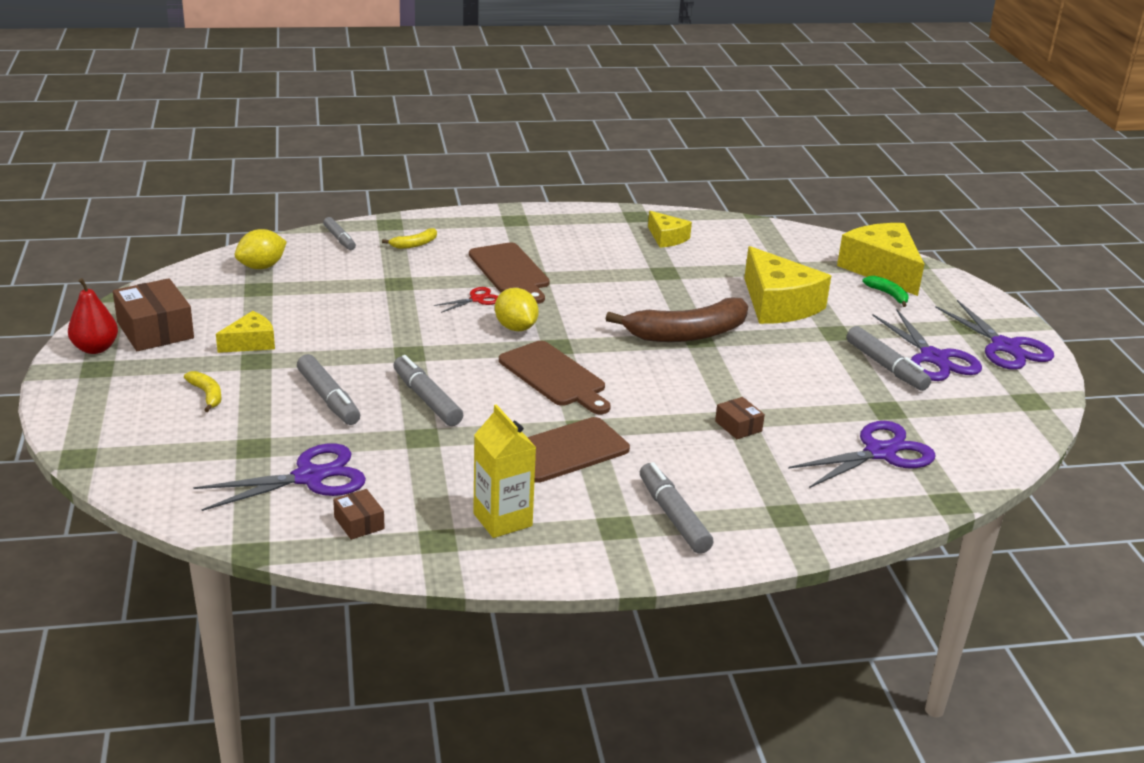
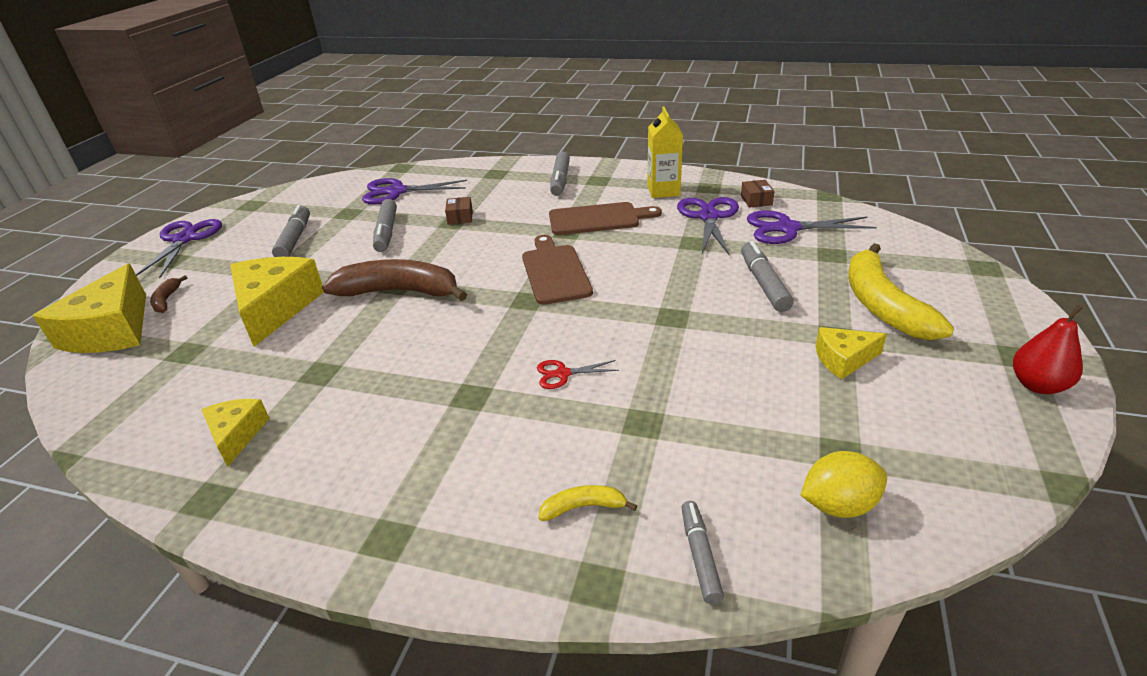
camera: 150 degrees left, 5 degrees up
(155, 330) = (970, 401): brown box -> none
(207, 395) = (882, 305): yellow banana -> yellow banana, size x2.29
(427, 399) = (676, 270): grey marker -> grey marker (386, 232)
(510, 271) = (490, 413): brown cutting board -> none
(516, 328) = (549, 327): yellow lemon -> none
(888, 295) = (167, 300): green banana -> brown banana
(933, 358) = (250, 240): purple scissors -> purple scissors (708, 217)

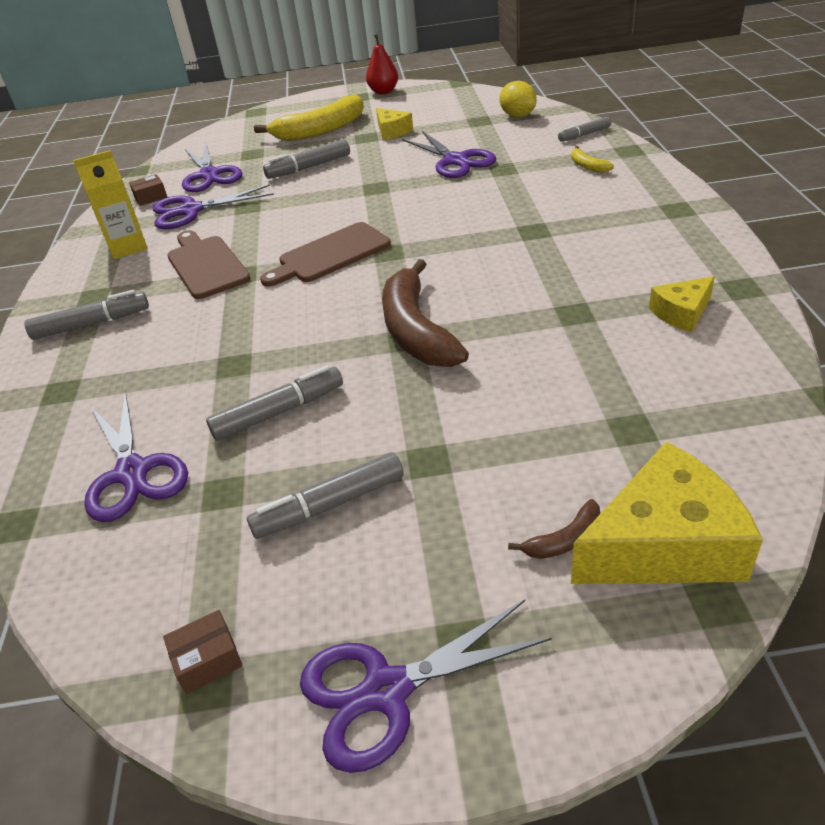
camera: 110 degrees left, 5 degrees up
(275, 308) = (505, 408): yellow cheese -> none
(460, 217) = (218, 364): brown box -> brown box (207, 659)
(563, 374) = (478, 206): red scissors -> none
(700, 389) = (456, 160): none -> purple scissors

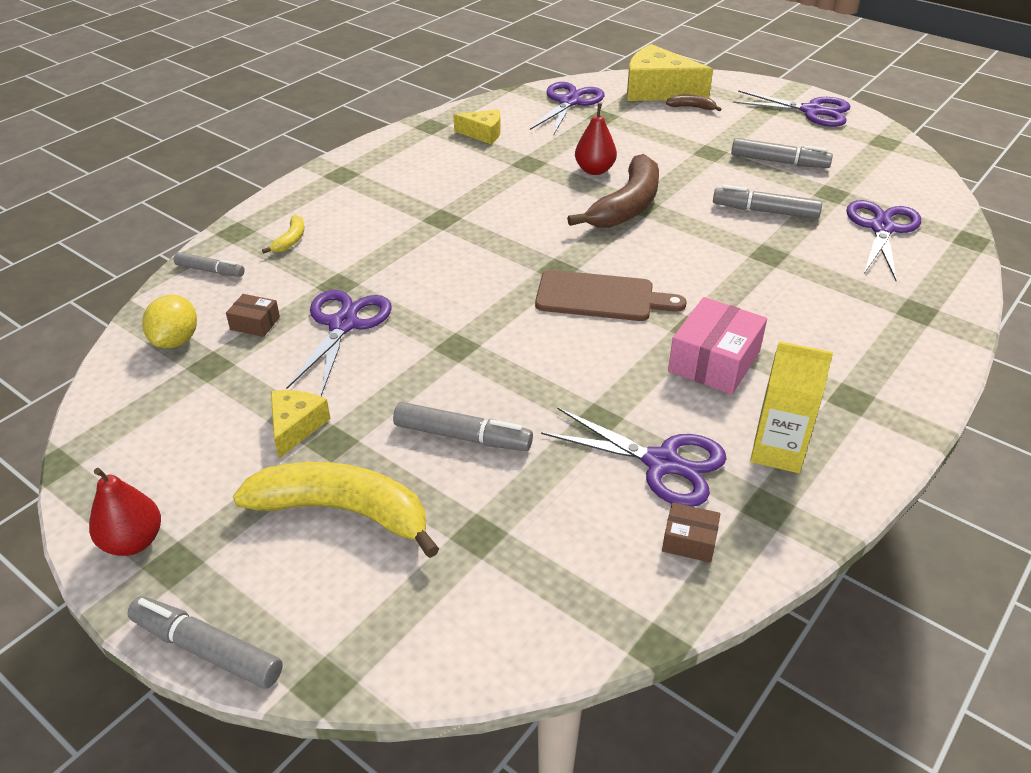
camera: 140 degrees left, 0 degrees up
(92, 324) = (866, 362): grey marker -> grey marker (207, 649)
(206, 265) = (714, 361): brown cutting board -> pink box
(207, 659) = (880, 147): brown box -> brown box (255, 323)
(210, 175) = (577, 528): purple scissors -> purple scissors (569, 102)
(505, 347) = (594, 170): none -> red pear

